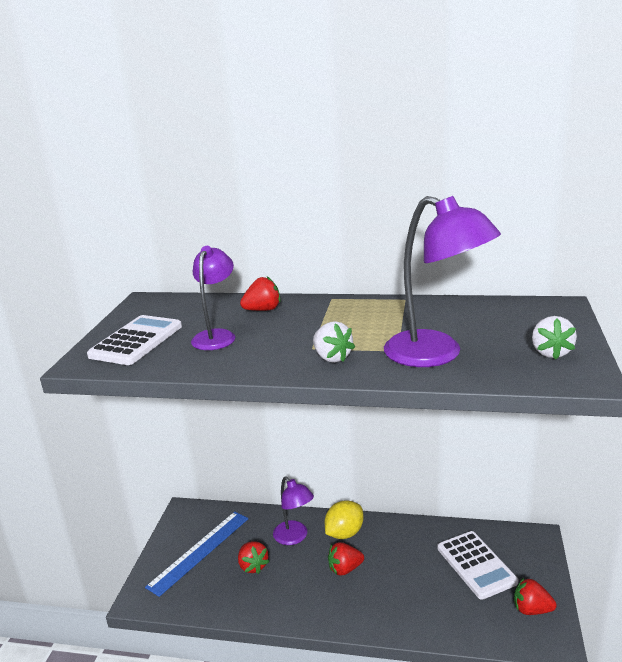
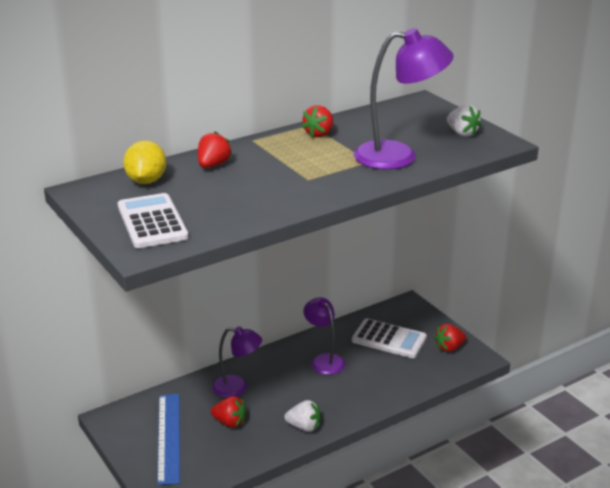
camera: 45 degrees left, 5 degrees up
(216, 336) = (215, 195): purple lamp -> purple lamp (324, 360)
(332, 357) = (335, 181): white strawberry -> white strawberry (304, 427)
(344, 533) = (273, 365): yellow lemon -> yellow lemon (146, 181)
(345, 569) = (304, 387): red strawberry -> red strawberry (319, 134)

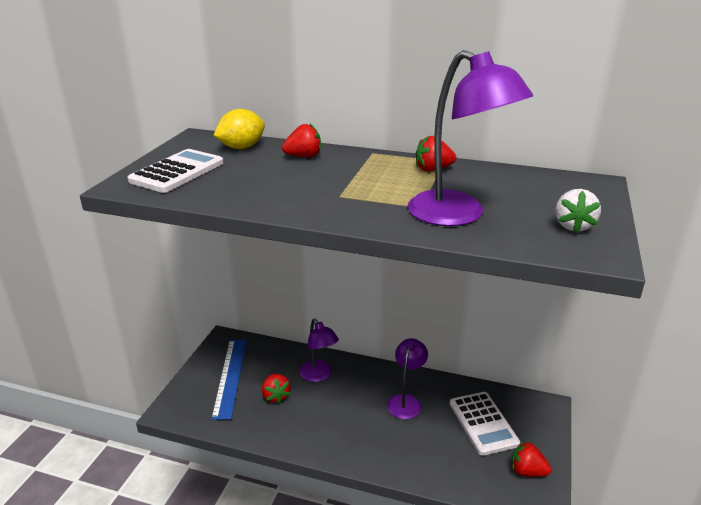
camera: 50 degrees right, 0 degrees up
(169, 437) = (230, 376): blue ruler -> blue ruler turned 45 degrees counterclockwise
(304, 427) = (312, 439): white strawberry -> none

